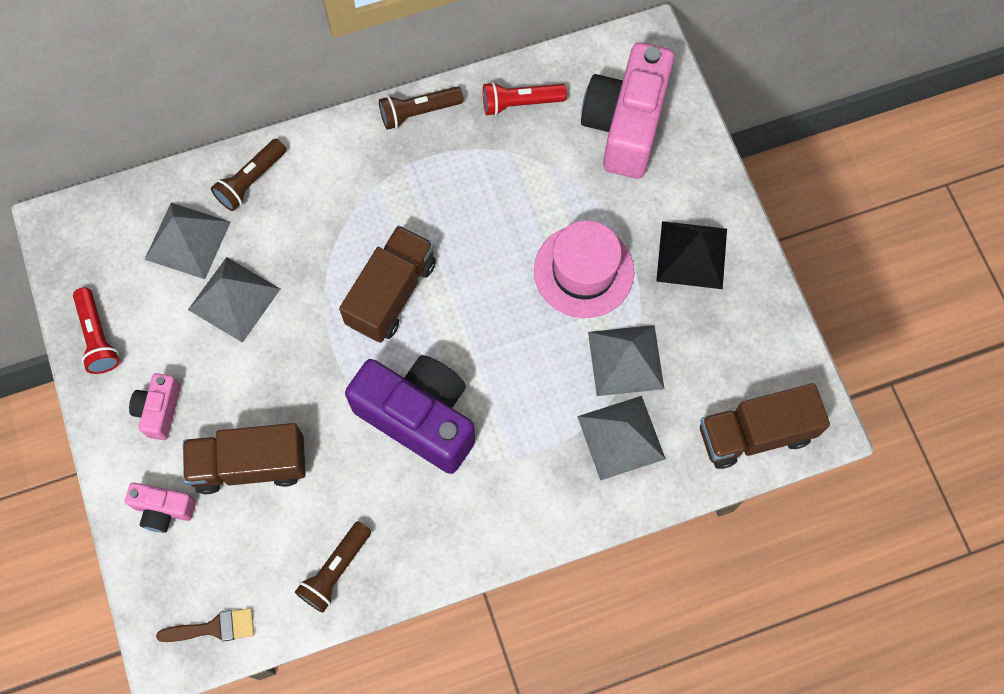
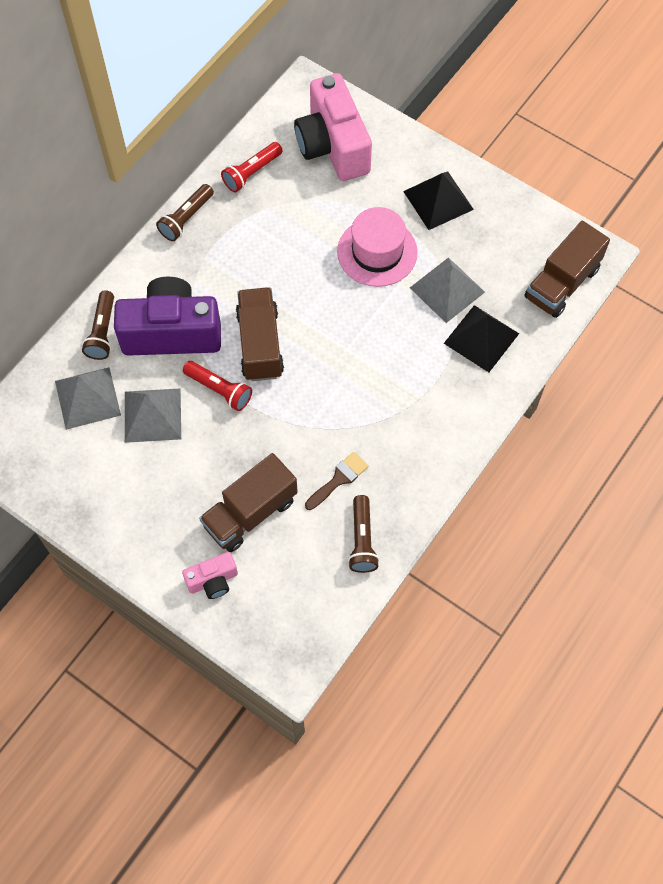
camera: 35 degrees left, 5 degrees down
(97, 337) = (73, 501): red flashlight -> red flashlight (219, 390)
(159, 410) = (157, 519): pink camera -> none
(214, 628) = (309, 631): brown brush -> brown brush (339, 479)
(419, 417) = (341, 409): purple camera -> purple camera (172, 332)
(621, 437) = (481, 338): grey pyramid -> black pyramid

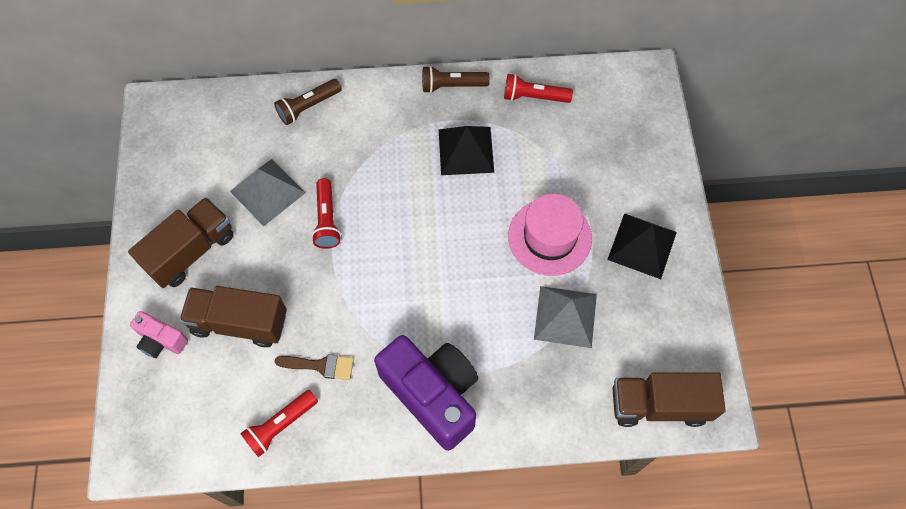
camera: 50 degrees right, 0 degrees up
(87, 397) = (246, 139): grey pyramid -> none
(172, 332) = (347, 151): purple camera -> purple camera (433, 394)
(260, 344) = (390, 217): brown truck -> brown truck (191, 251)
(332, 146) = (613, 132): pink camera -> none
(362, 540) = (280, 425): brown flashlight -> red flashlight
(481, 338) = (545, 378): black pyramid -> black pyramid (466, 150)

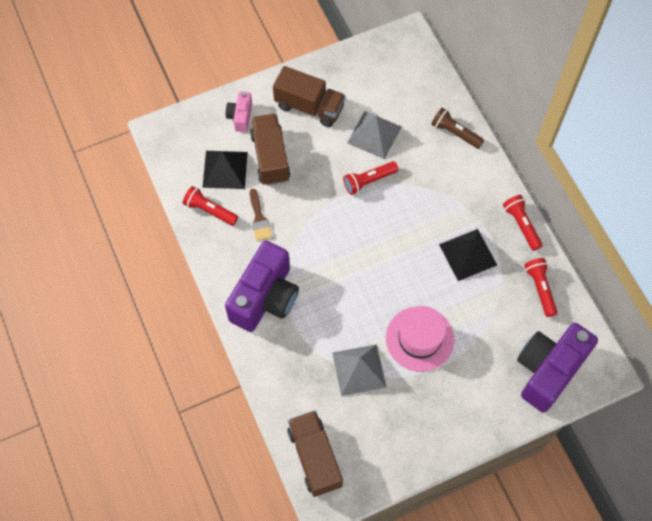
camera: 70 degrees right, 0 degrees up
(452, 86) = (521, 225): brown flashlight -> red flashlight
(629, 125) = (548, 370): none -> purple camera
(642, 245) = (441, 410): black pyramid -> black pyramid (225, 169)

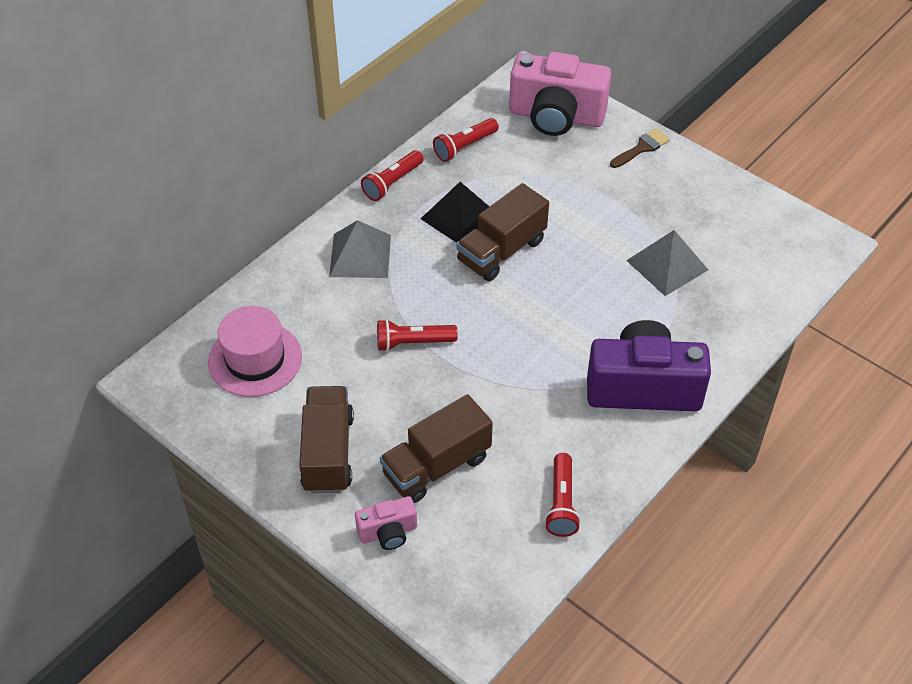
camera: 115 degrees left, 15 degrees down
(225, 169) = (487, 513): black pyramid -> none
(259, 219) = (538, 439): brown brush -> brown brush (642, 148)
(315, 457) = (793, 267): brown truck -> brown truck (501, 251)
(368, 181) = (413, 343): red flashlight -> red flashlight turned 135 degrees clockwise
(374, 134) = (337, 362): grey pyramid -> grey pyramid (360, 255)
(419, 339) = (593, 225): pink hat -> pink hat (255, 359)
(455, 133) = (292, 280): brown flashlight -> none
(548, 370) = (556, 116): purple camera -> pink camera

